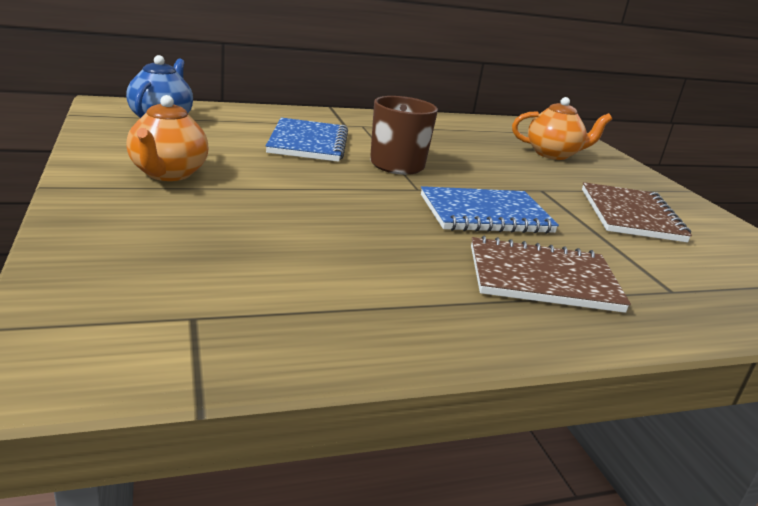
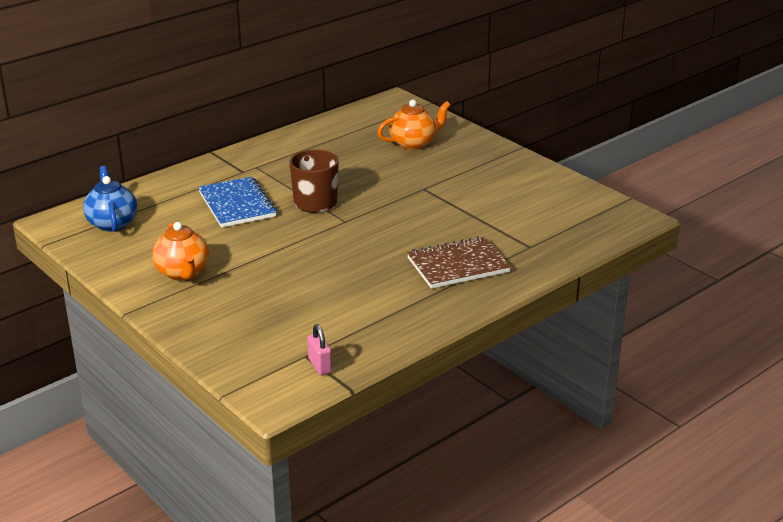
camera: 20 degrees left, 5 degrees up
(195, 342) = (320, 365): none -> pink padlock
(485, 214) = (401, 227): blue notebook -> none
(631, 215) = (490, 191): brown notebook -> none

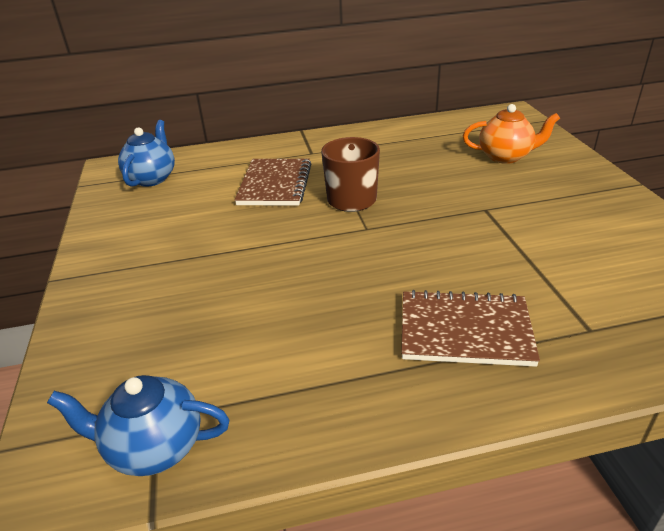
camera: 30 degrees right, 5 degrees up
(183, 273) = (151, 247): orange teapot -> none
(237, 204) = (275, 184): blue notebook -> brown notebook
(320, 365) = (154, 447): pink padlock -> blue teapot

